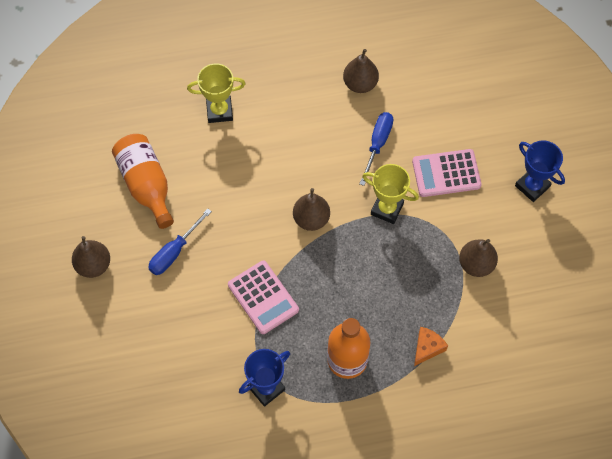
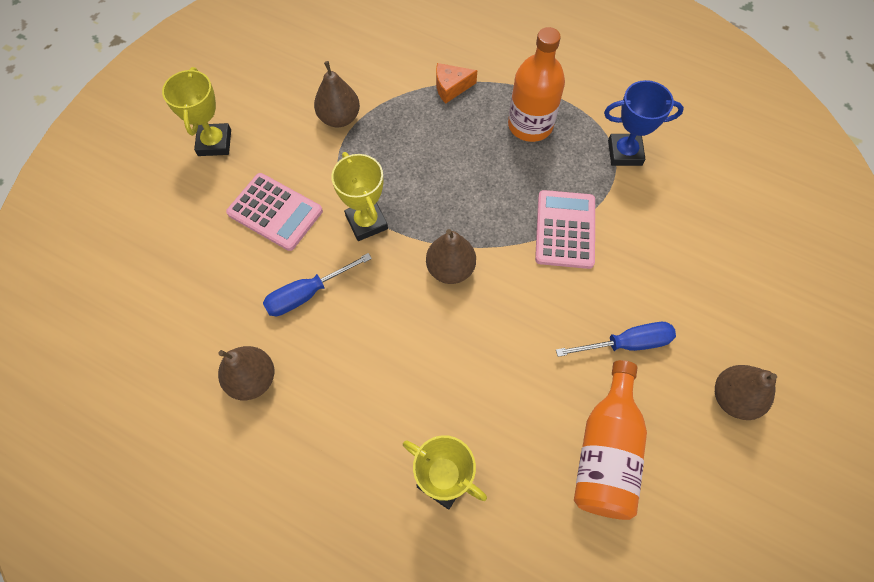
camera: 140 degrees left, 0 degrees up
(532, 186) = (214, 143): blue trophy -> yellow trophy

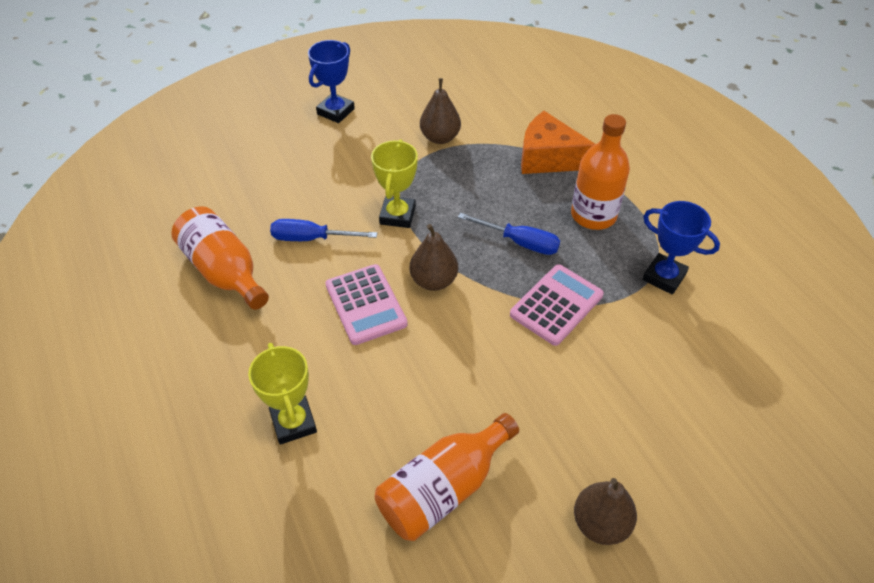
camera: 35 degrees right, 15 degrees down
(214, 143) = (335, 111): yellow trophy -> blue trophy
(252, 379) = (224, 271): brown pear -> orange bottle
(275, 212) = (337, 175): pink calculator -> pink calculator (366, 304)
(451, 87) = (548, 158): orange cheese -> orange cheese, size x1.79
(626, 343) = (536, 419): blue screwdriver -> blue screwdriver (519, 242)

